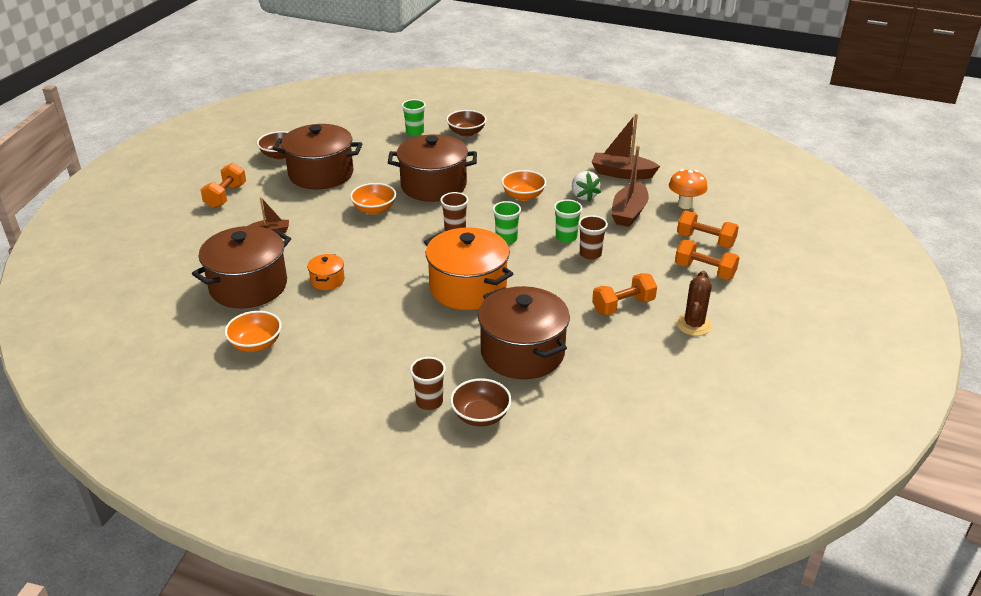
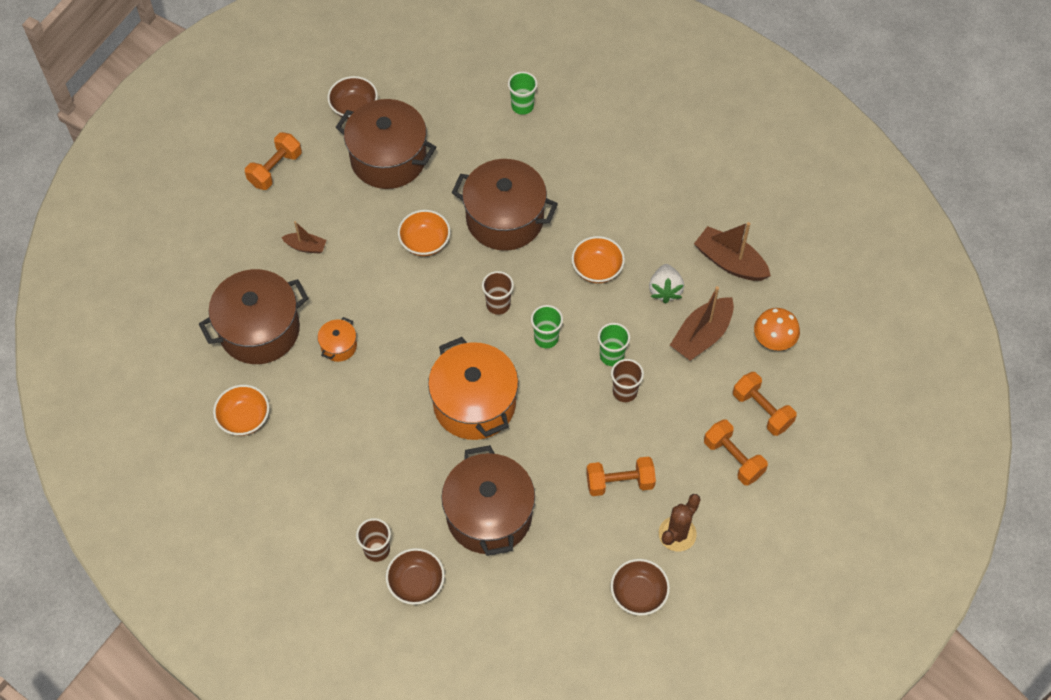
camera: 20 degrees right, 25 degrees up
(466, 132) = (582, 125): brown bowl -> brown bowl (638, 594)

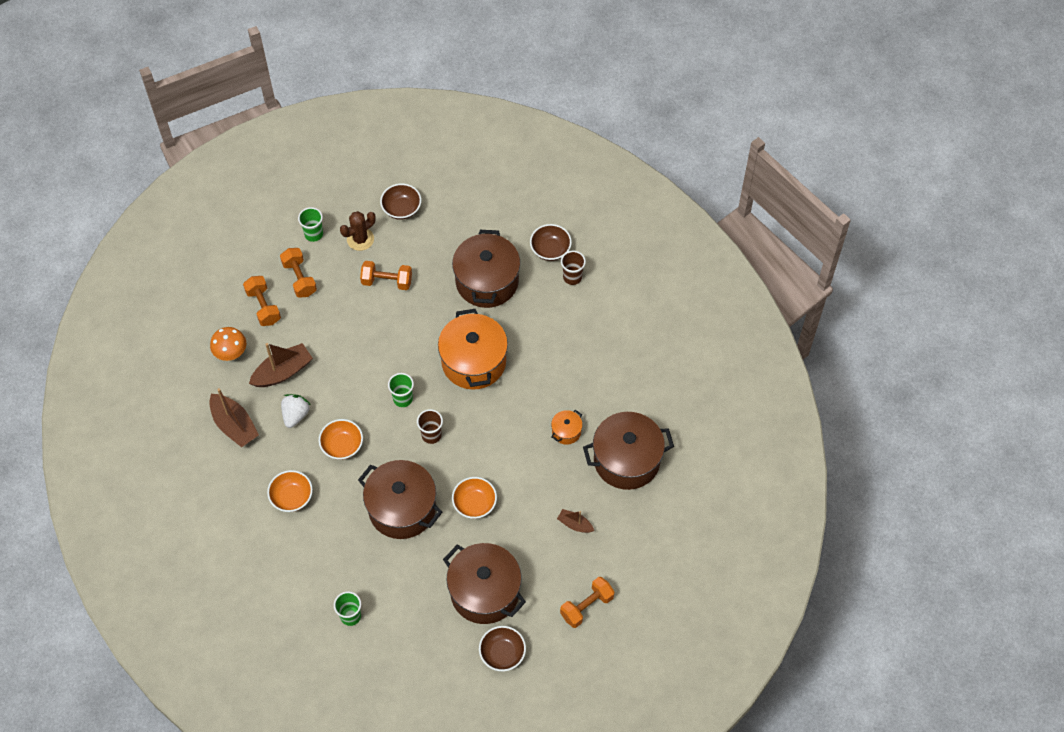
camera: 165 degrees left, 0 degrees up
(244, 418) = (650, 392): orange bowl -> orange bowl (292, 497)
(612, 356) = (357, 373): green cup -> green cup (313, 234)
(625, 392) = (358, 344): brown cup -> none

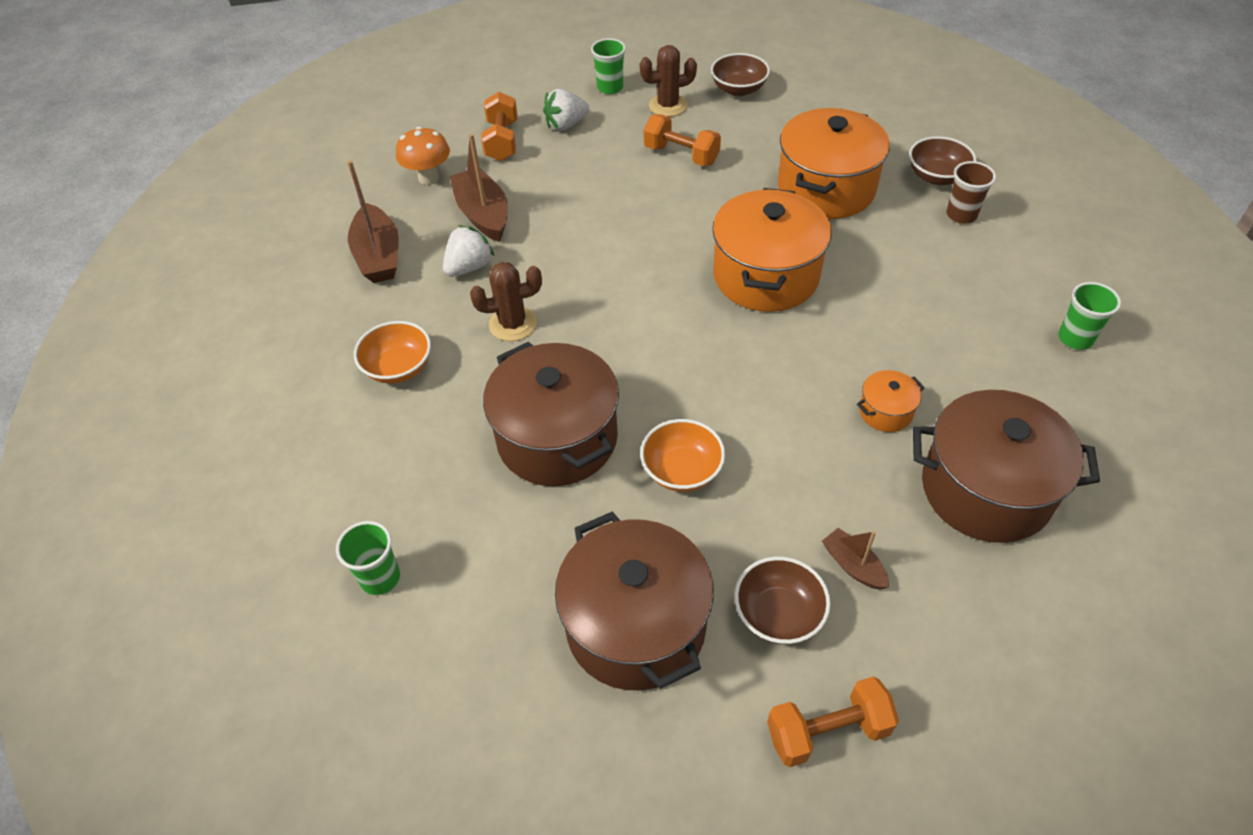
camera: 25 degrees right, 10 degrees down
(283, 372) = (483, 214): brown boat -> brown boat turned 105 degrees counterclockwise
(299, 278) = (566, 125): orange dumbbell -> white strawberry
(342, 446) = (512, 324): orange bowl -> brown cactus
(403, 399) = (635, 291): green cup -> green cup (1075, 338)
(431, 435) = (656, 350): brown cup -> none
(487, 281) = (826, 189): brown pot -> orange pot
(502, 654) = (619, 761): brown bowl -> brown bowl (778, 614)

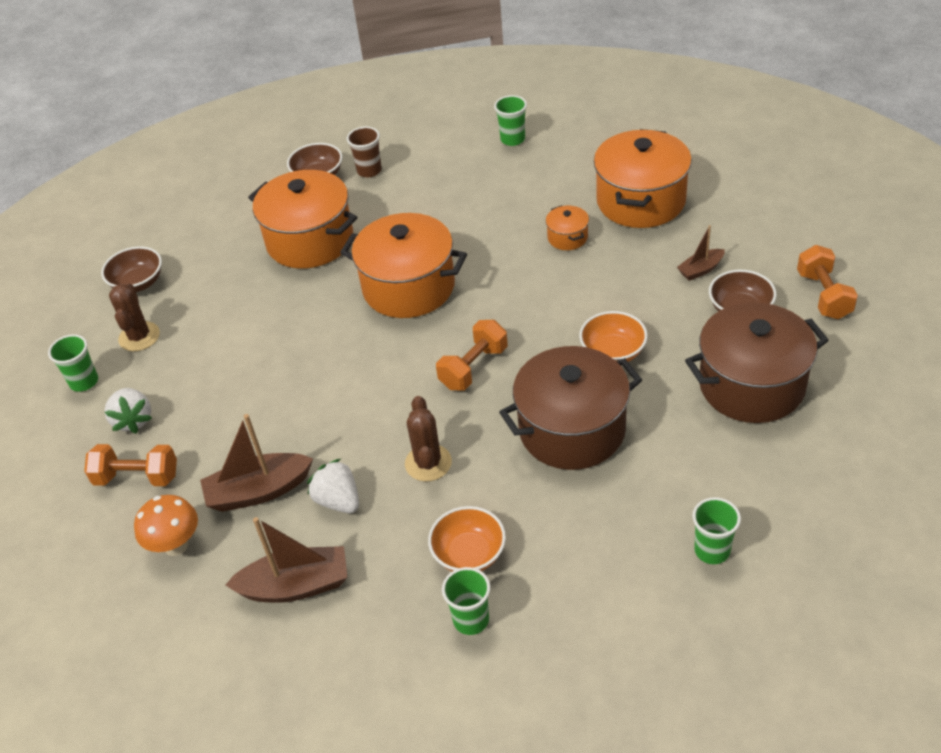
camera: 80 degrees left, 5 degrees down
(325, 377) = (471, 620): none -> green cup
(681, 155) = (224, 331): orange dumbbell -> orange dumbbell (473, 367)
(985, 489) = (641, 201): brown pot -> orange pot

